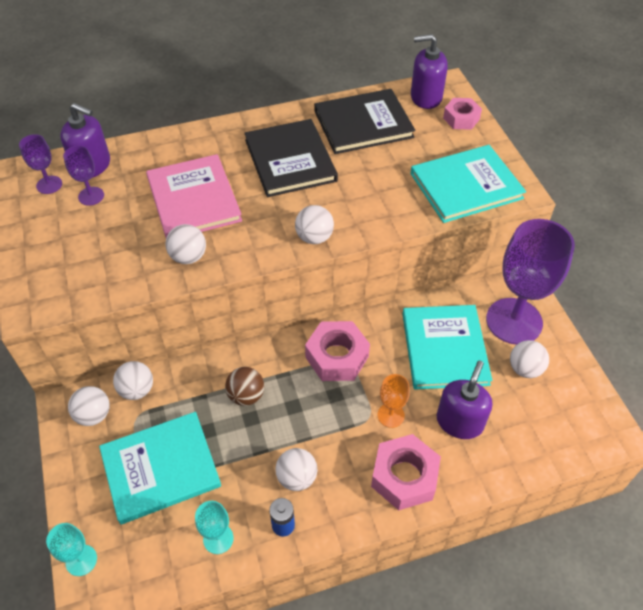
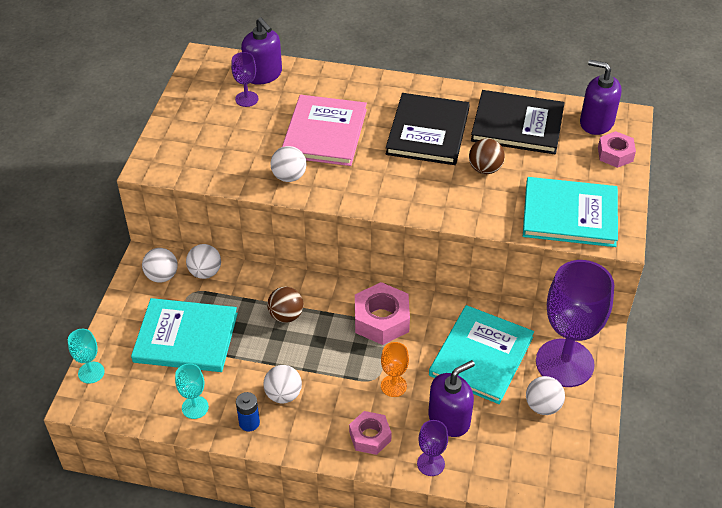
camera: 30 degrees right, 5 degrees down
(49, 185) = (221, 78): purple goblet -> purple goblet (431, 464)
(314, 237) = (401, 203): white ball -> none
(365, 174) = (485, 169): none -> brown ball
(404, 476) = (370, 436): pink nut -> pink nut, size x0.64

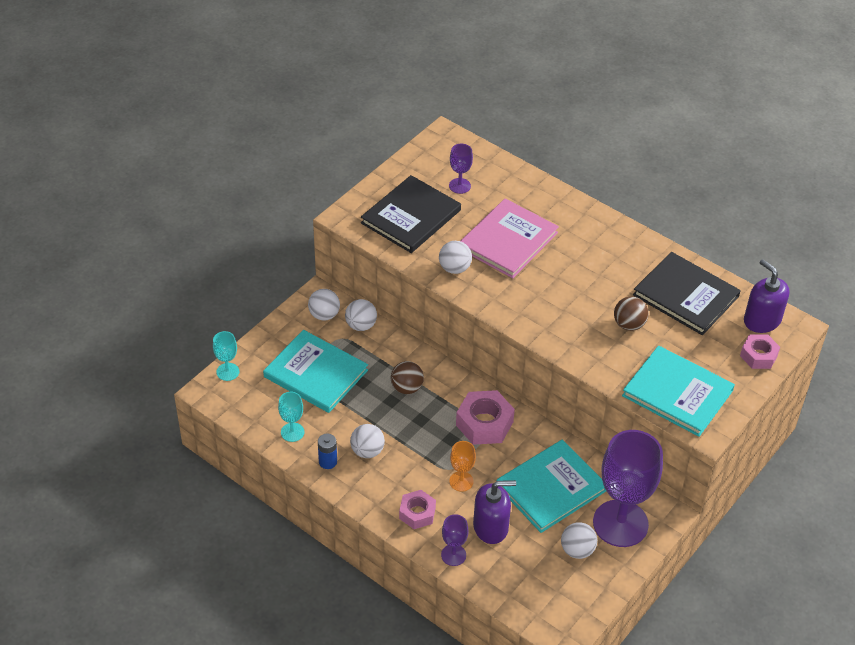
camera: 25 degrees right, 0 degrees up
(263, 74) = (487, 168): purple soap dispenser -> none
(428, 132) = (600, 272): black book -> black book (411, 216)

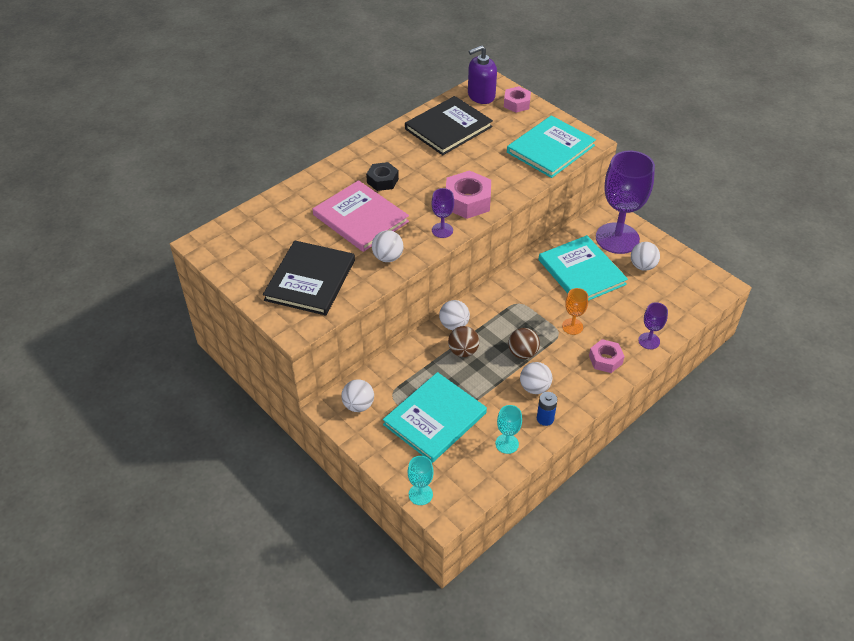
camera: 80 degrees left, 0 degrees up
(361, 325) = (379, 377): white ball -> white ball (454, 325)
(411, 216) = (310, 280): black book -> black book turned 60 degrees clockwise
(459, 186) = (278, 241): purple goblet -> purple goblet (442, 230)
(484, 423) = (510, 303): pink nut -> pink nut (467, 201)
(491, 527) = (620, 314): purple soap dispenser -> none
(573, 250) = (382, 181): none -> black nut
(629, 324) = (475, 162): brown ball -> brown ball (522, 353)

